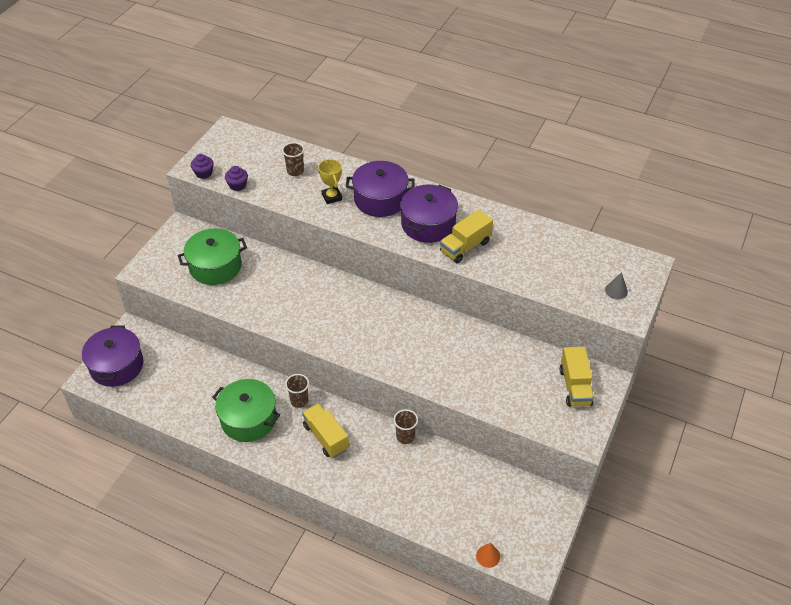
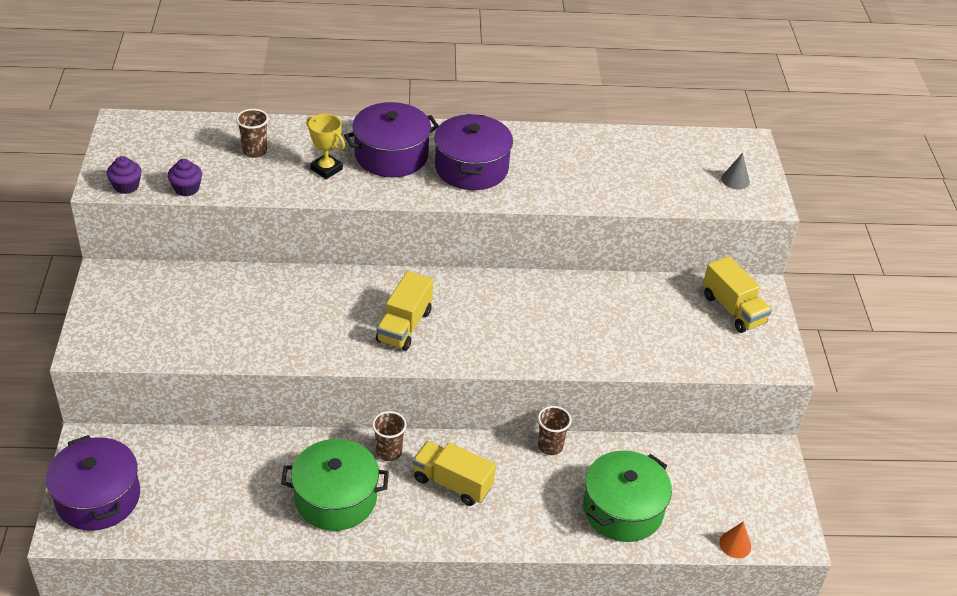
camera: 30 degrees left, 5 degrees down
(215, 266) = (192, 311): green pot -> green pot (623, 509)
(465, 247) = (534, 181): yellow truck -> yellow truck (404, 326)

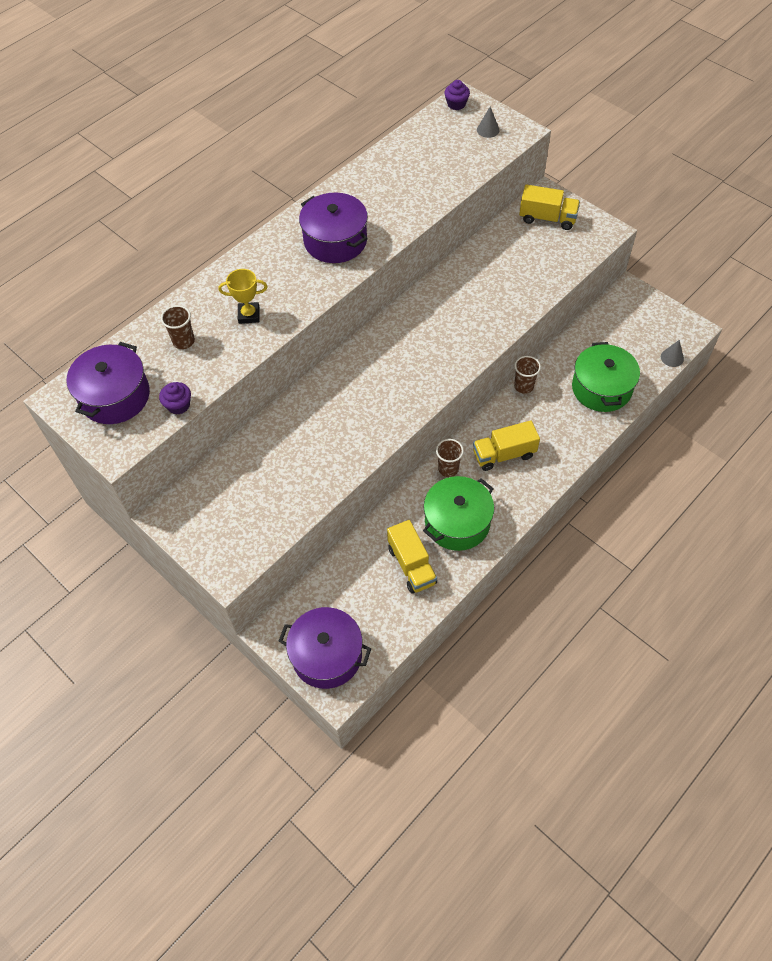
camera: 40 degrees left, 15 degrees up
(126, 186) = (134, 439): purple cupcake -> purple cupcake (456, 104)
(391, 155) = (275, 272): purple pot -> purple pot (115, 396)
(404, 326) = (395, 382): yellow truck -> yellow truck (411, 565)
(735, 544) = (672, 357): orange cone -> grey cone

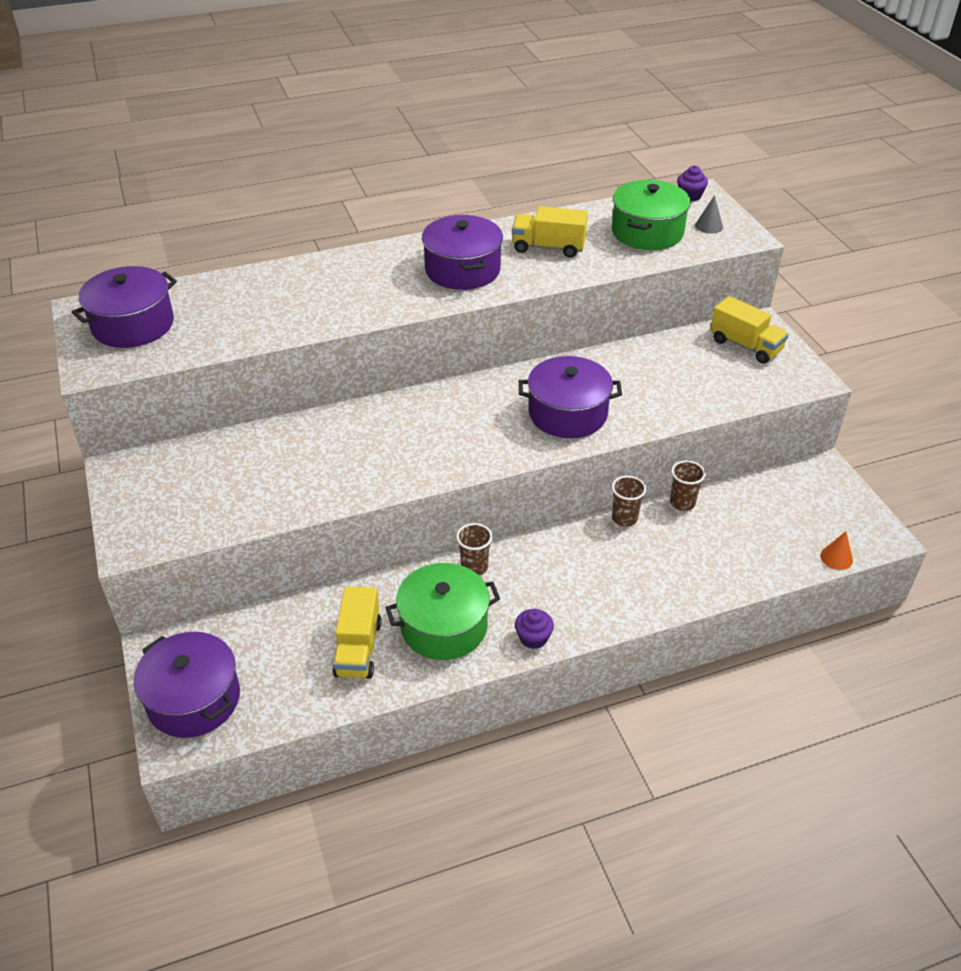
camera: 25 degrees right, 15 degrees down
(178, 405) = (184, 353): purple cupcake -> purple cupcake (533, 638)
(183, 341) = (238, 303): brown cup -> brown cup (682, 503)
(249, 315) = (320, 302): yellow trophy -> none
(462, 327) = (567, 413): none -> purple pot
(504, 454) = (550, 578): yellow truck -> yellow truck (548, 247)
(601, 388) = (721, 556): green pot -> green pot (647, 232)
(672, 357) = (836, 557): grey cone -> orange cone

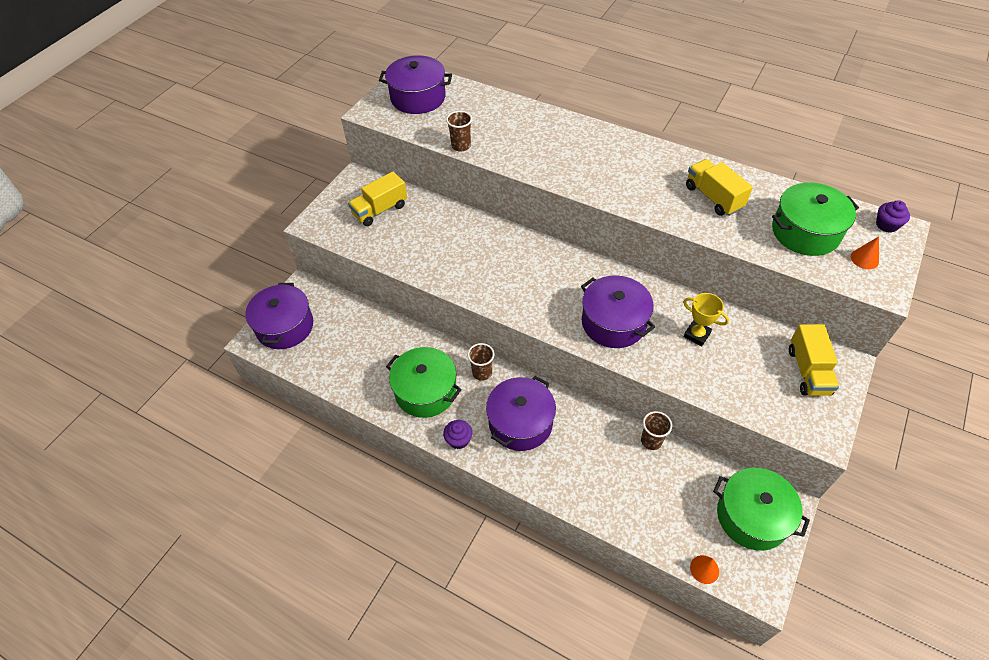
camera: 50 degrees right, 10 degrees up
(358, 648) = (375, 365): yellow truck -> yellow truck (380, 210)
(462, 270) = (634, 177): purple pot -> purple pot (520, 423)
(624, 518) = (601, 418): brown cup -> brown cup (461, 146)
(641, 376) = (697, 335): none -> yellow trophy
(709, 226) = (864, 259): grey cone -> orange cone
(815, 495) = (752, 516): none -> green pot

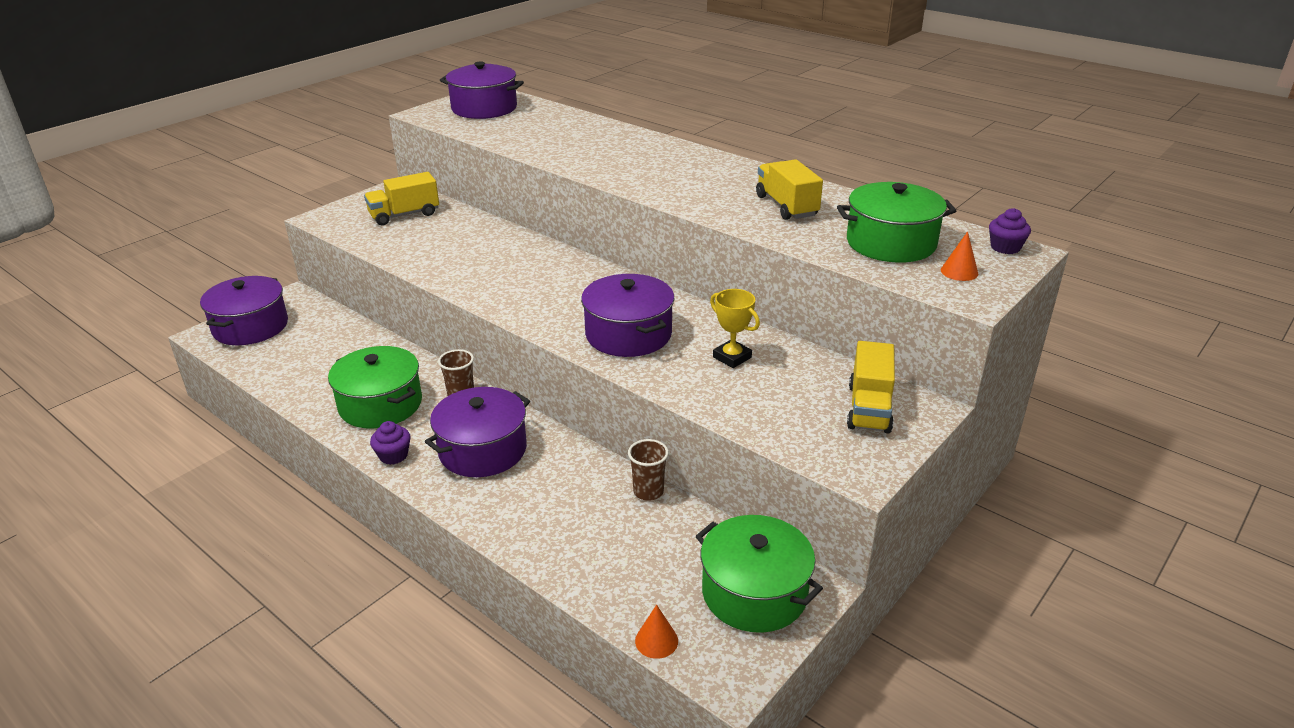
camera: 10 degrees right, 20 degrees down
(461, 146) = (507, 144): brown cup -> none

